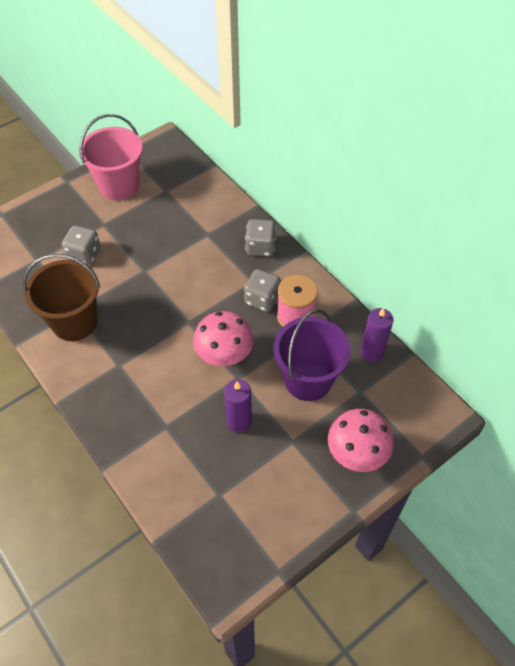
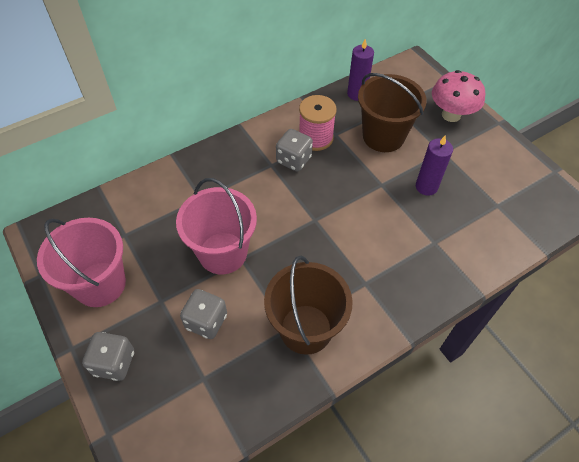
camera: 85 degrees left, 0 degrees up
(149, 257) = (223, 253): none -> pink bucket
(224, 355) = (356, 193): pink mushroom -> none
(260, 247) = (228, 156): grey dice -> grey dice (114, 362)
(308, 380) = (383, 136): purple bucket -> brown bucket

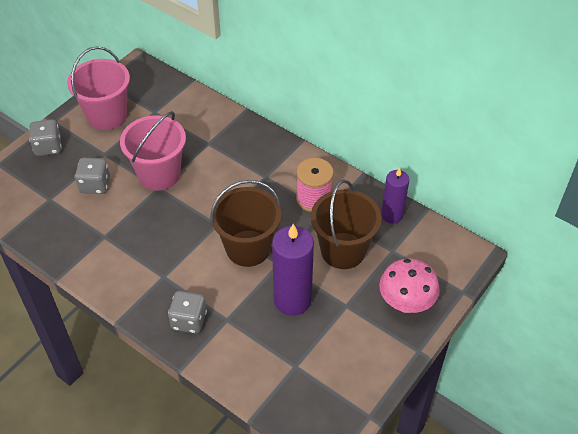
camera: 70 degrees right, 5 degrees down
(293, 160) = (278, 190): grey dice -> grey dice (189, 320)
(305, 329) = (107, 247): brown bucket -> brown bucket (248, 248)
(426, 187) = (292, 300): purple candle -> purple candle, size x1.61

